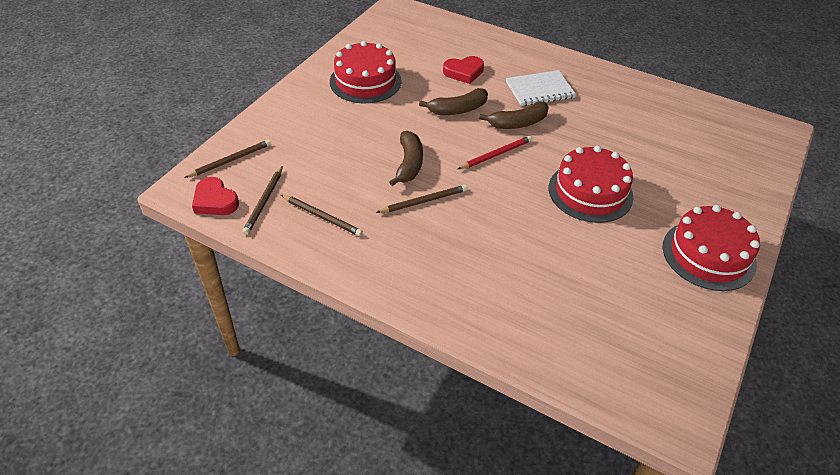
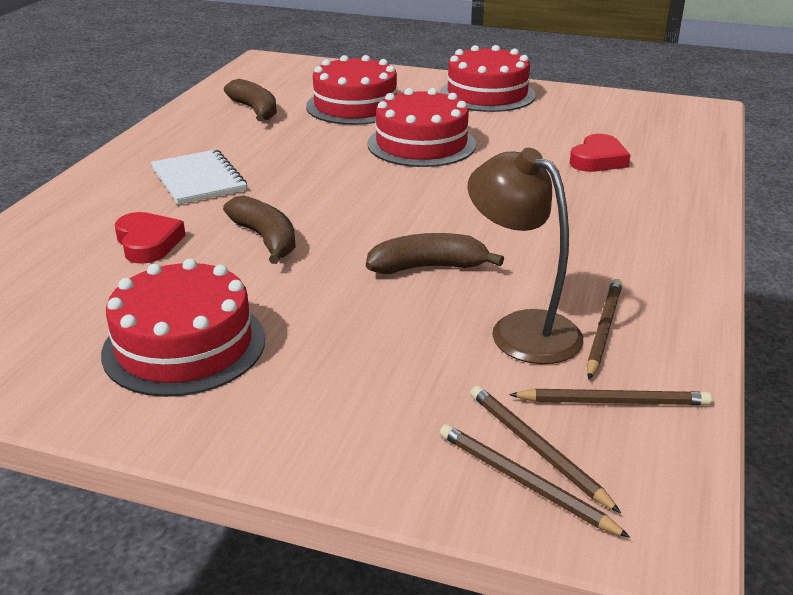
camera: 100 degrees left, 15 degrees down
(215, 201) = (657, 470): red heart -> red heart (598, 160)
(335, 186) = (521, 329): none -> brown lamp
(424, 201) = (507, 246): brown pencil -> brown pencil (536, 449)
(496, 154) = (372, 202): red pencil -> none
(517, 123) = (290, 191): brown banana -> brown banana (255, 110)
(672, 169) = (355, 106): none -> red cake

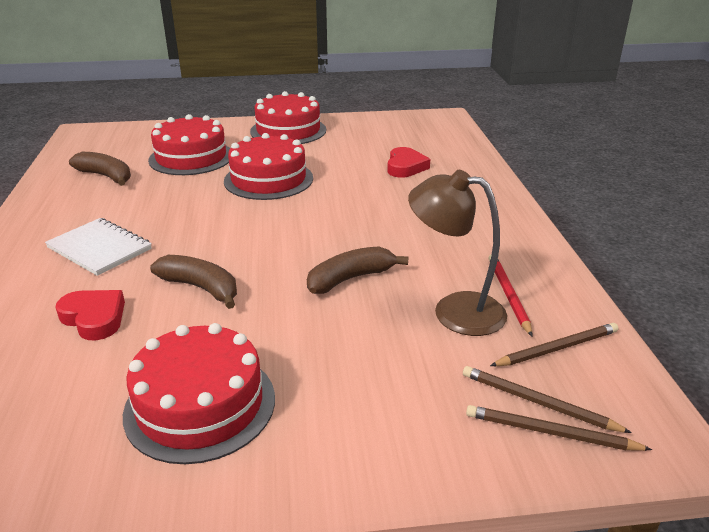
camera: 25 degrees left, 0 degrees up
(603, 329) = (508, 295): brown pencil -> red pencil

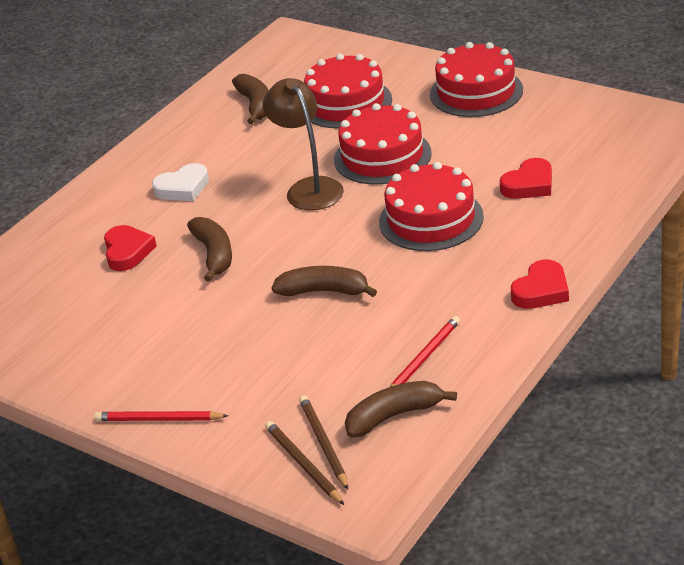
camera: 45 degrees right, 5 degrees up
(99, 248) = (183, 188): white notebook -> white heart
(200, 405) = (128, 344): red cake -> red cake (431, 219)
(337, 468) = (158, 419): none -> red pencil
(454, 310) = (364, 352): brown lamp -> brown lamp (309, 188)
(515, 220) = (541, 290): none -> red heart
(557, 348) = (394, 416): brown pencil -> brown banana

